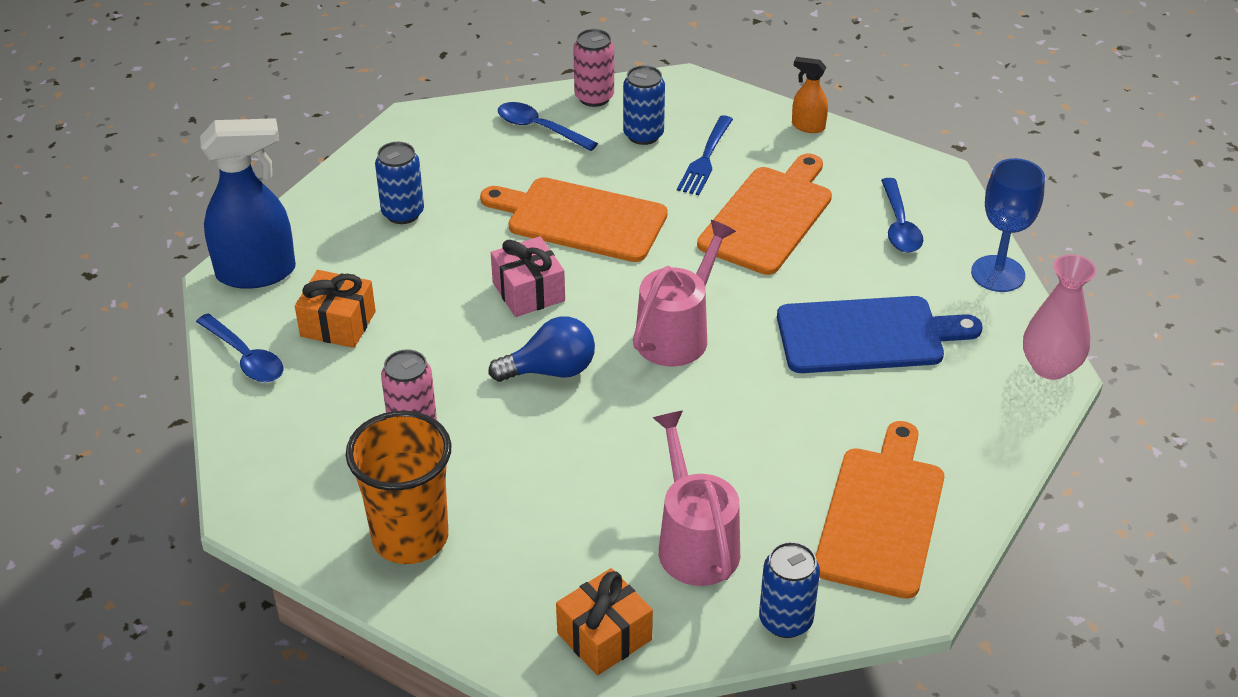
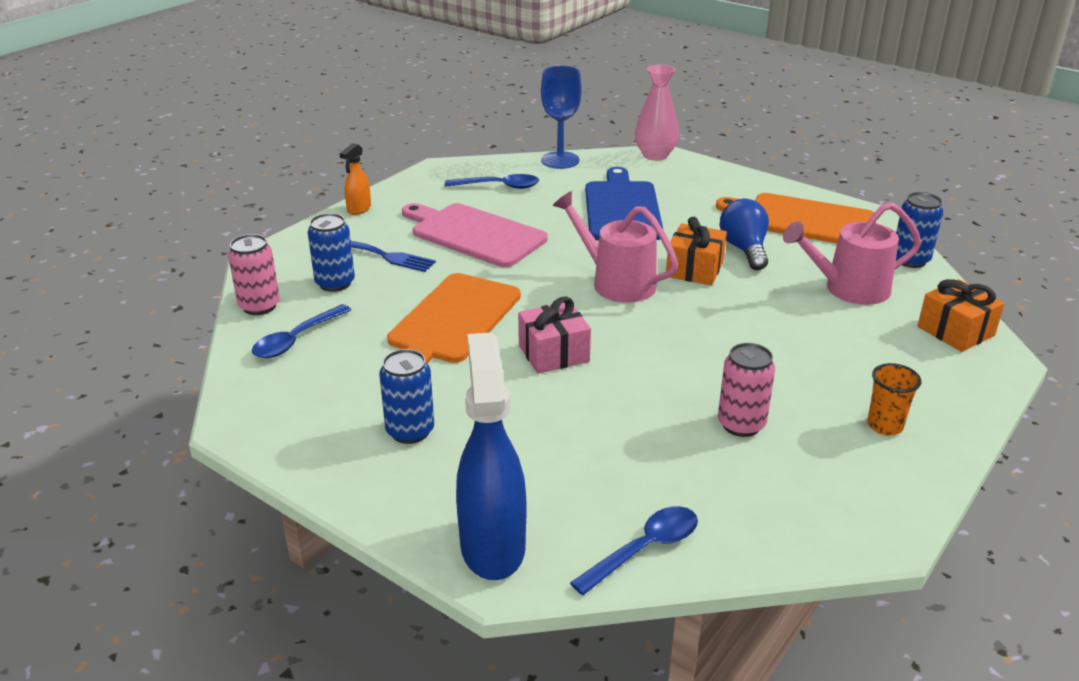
camera: 85 degrees left, 10 degrees down
(338, 324) = (591, 477): orange gift -> orange gift (694, 269)
(410, 537) = (885, 426): orange cup -> orange cup, size x0.49
(551, 370) = (662, 345): blue light bulb -> blue light bulb (744, 249)
(768, 217) = (474, 234): orange cutting board -> pink cutting board

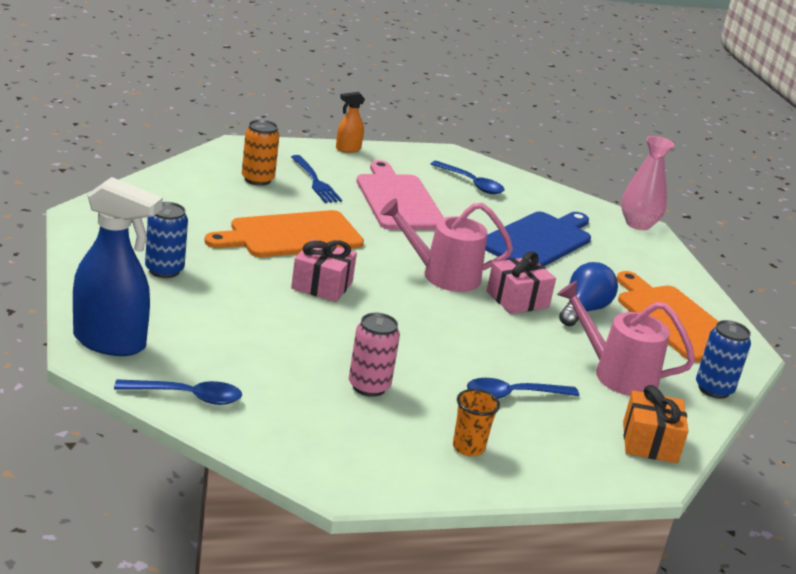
camera: 35 degrees right, 5 degrees down
(259, 306) = (193, 168): pink can -> none
(297, 339) = (184, 194): blue spoon -> blue spoon (513, 395)
(335, 283) = (257, 179): blue can -> orange can
(492, 546) = (110, 342): blue spray bottle -> blue spray bottle turned 75 degrees clockwise
(560, 160) = (551, 191): blue goblet -> none
(616, 282) = (443, 275): pink watering can -> pink watering can turned 75 degrees counterclockwise
(694, 269) = (517, 299): orange gift -> pink gift

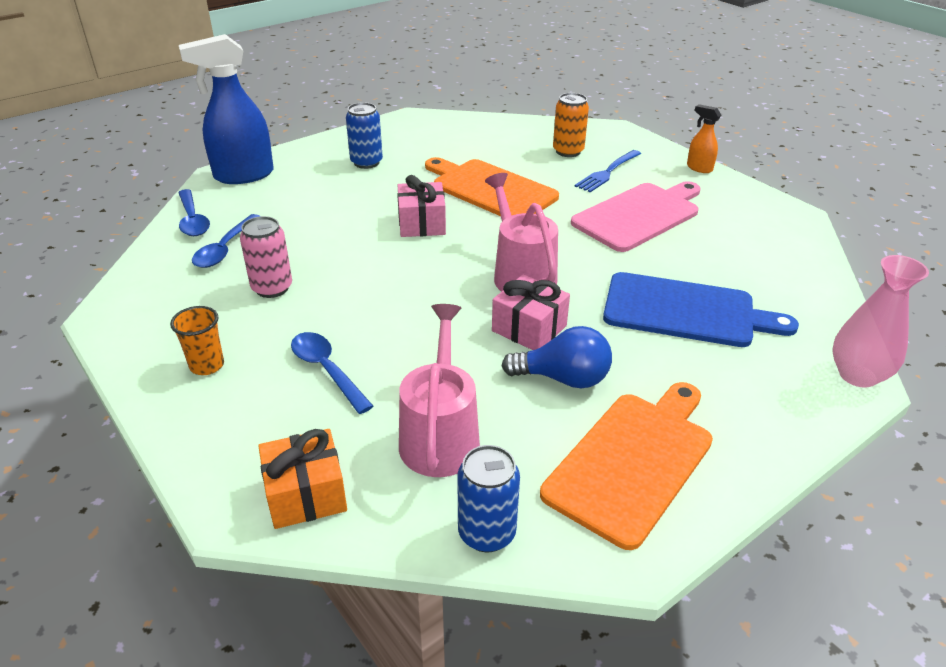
camera: 70 degrees right, 10 degrees up
(110, 342) = (243, 175): blue spray bottle -> blue spray bottle turned 75 degrees clockwise
(471, 183) = (749, 241): blue spoon -> blue spoon (225, 248)

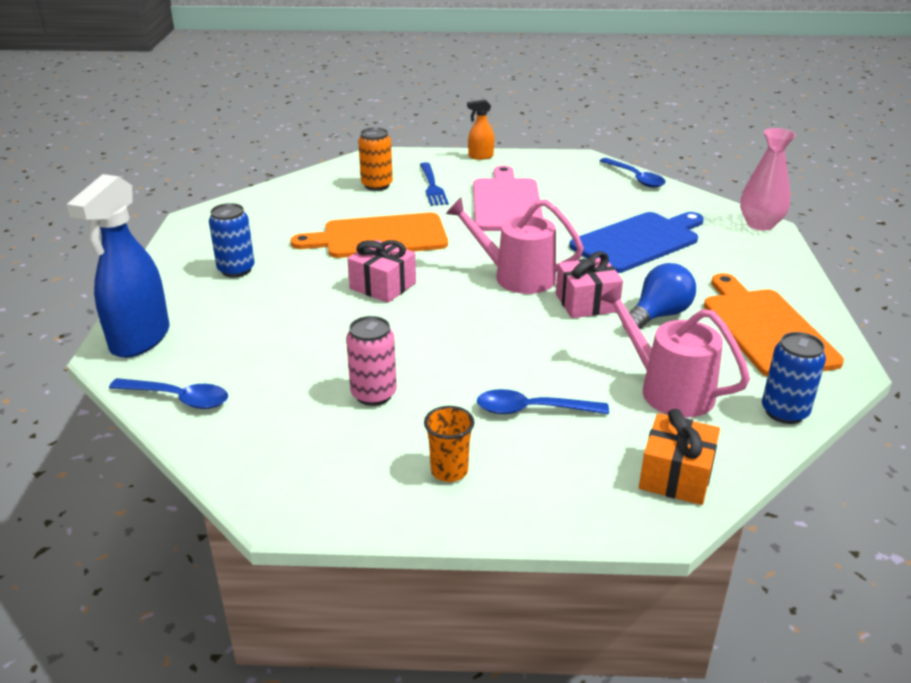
camera: 50 degrees left, 5 degrees down
(225, 248) = (266, 397): blue spoon -> blue spoon (635, 178)

